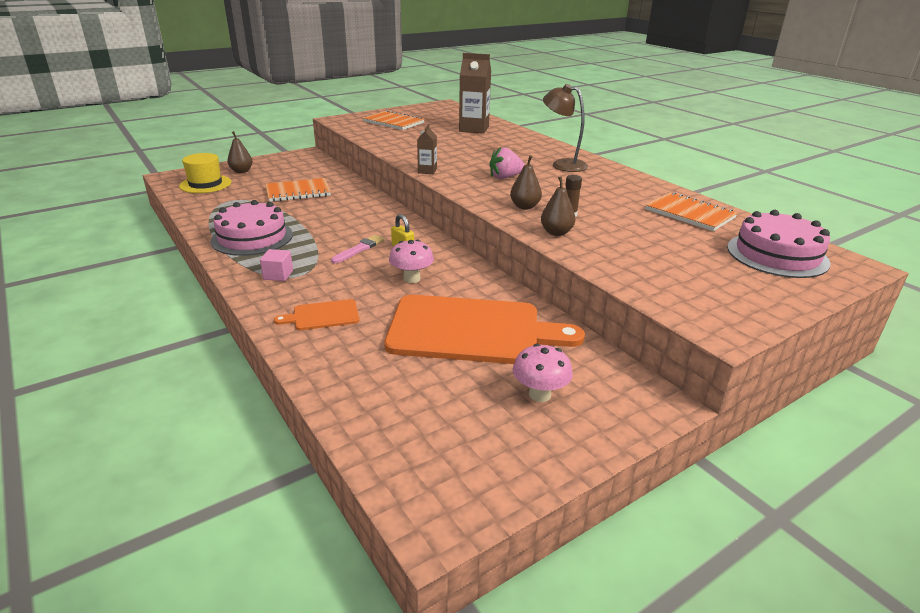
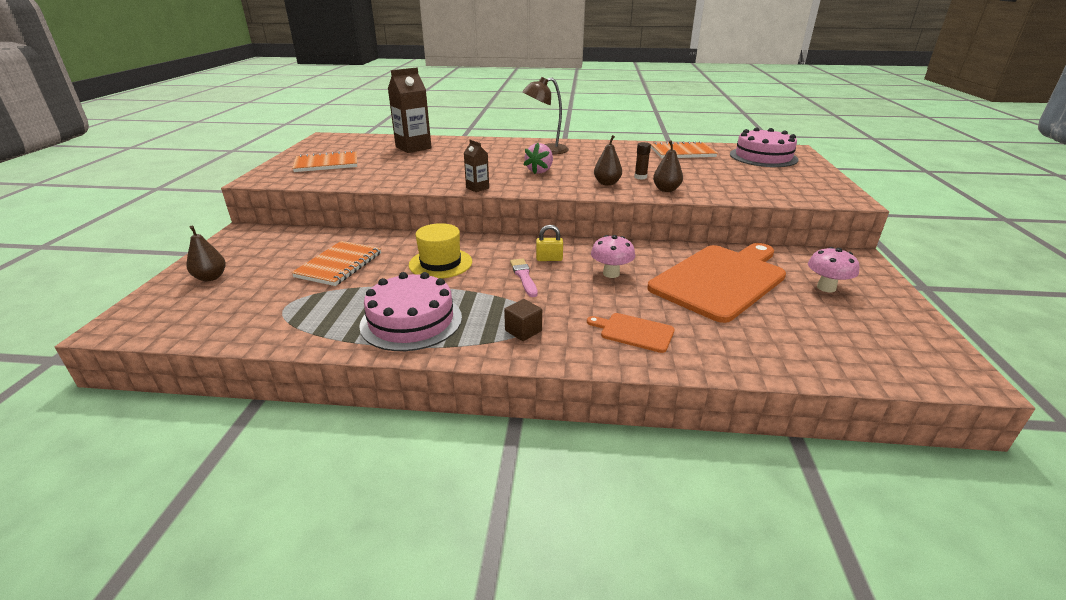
camera: 50 degrees left, 0 degrees up
(205, 184) = (200, 309): yellow hat -> yellow hat (440, 263)
(278, 275) = (523, 331): pink cube -> brown cube
(323, 316) = (634, 332): orange cutting board -> orange cutting board turned 90 degrees clockwise

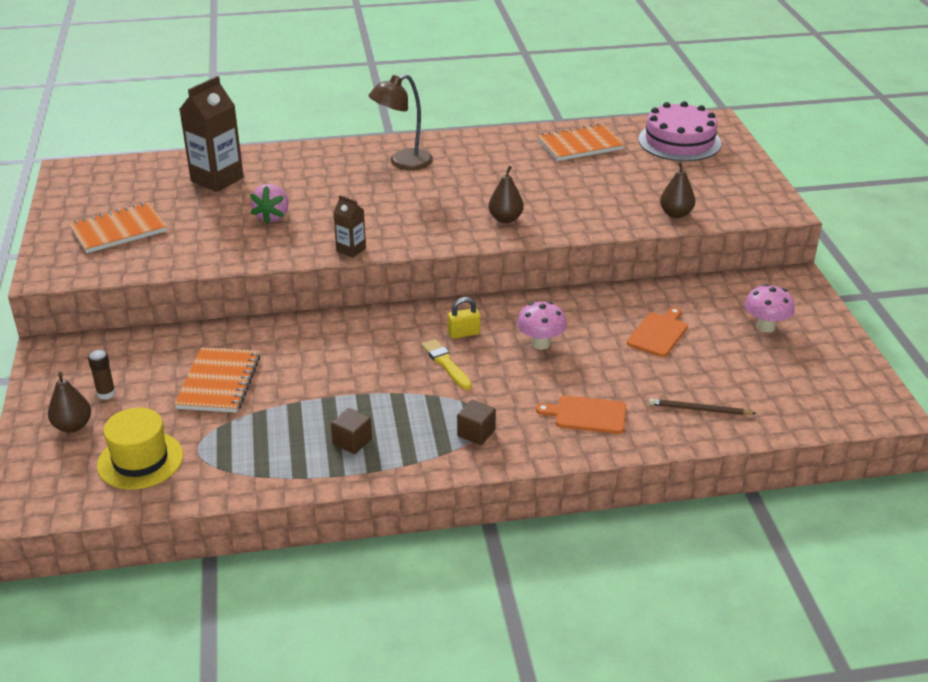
camera: 15 degrees left, 5 degrees up
(411, 321) = (352, 442): pink cake -> brown cube
(440, 263) = (340, 360): yellow hat -> yellow hat (140, 460)
(524, 277) = (446, 364): pink brush -> yellow brush
(539, 171) = (413, 207): pink strawberry -> pink strawberry (272, 216)
(640, 177) = (542, 202): brown glue stick -> brown glue stick (106, 393)
(666, 190) = (578, 221): brown pear -> brown pear (676, 214)
(720, 279) = (658, 333): orange cutting board -> orange cutting board, size x0.44
(749, 344) = (699, 409): none -> brown pencil

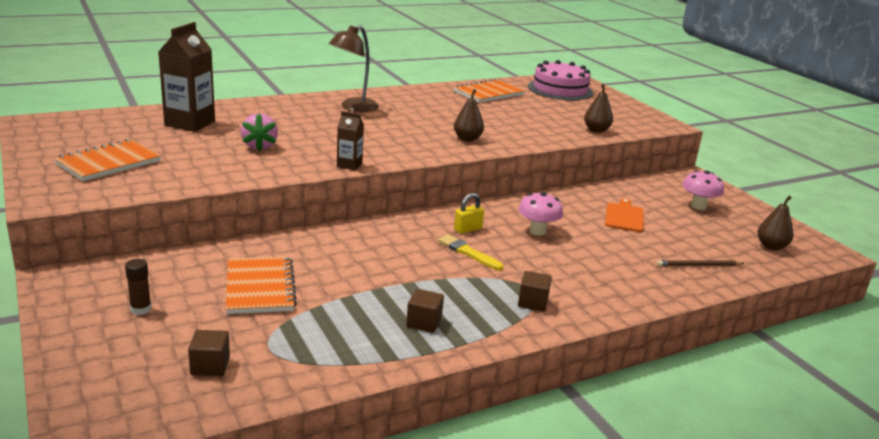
camera: 20 degrees left, 10 degrees down
(73, 426) = (115, 343): brown pear -> brown pear (771, 246)
(140, 460) = (210, 366): yellow hat -> brown cube
(587, 415) = (615, 278): orange cutting board -> none

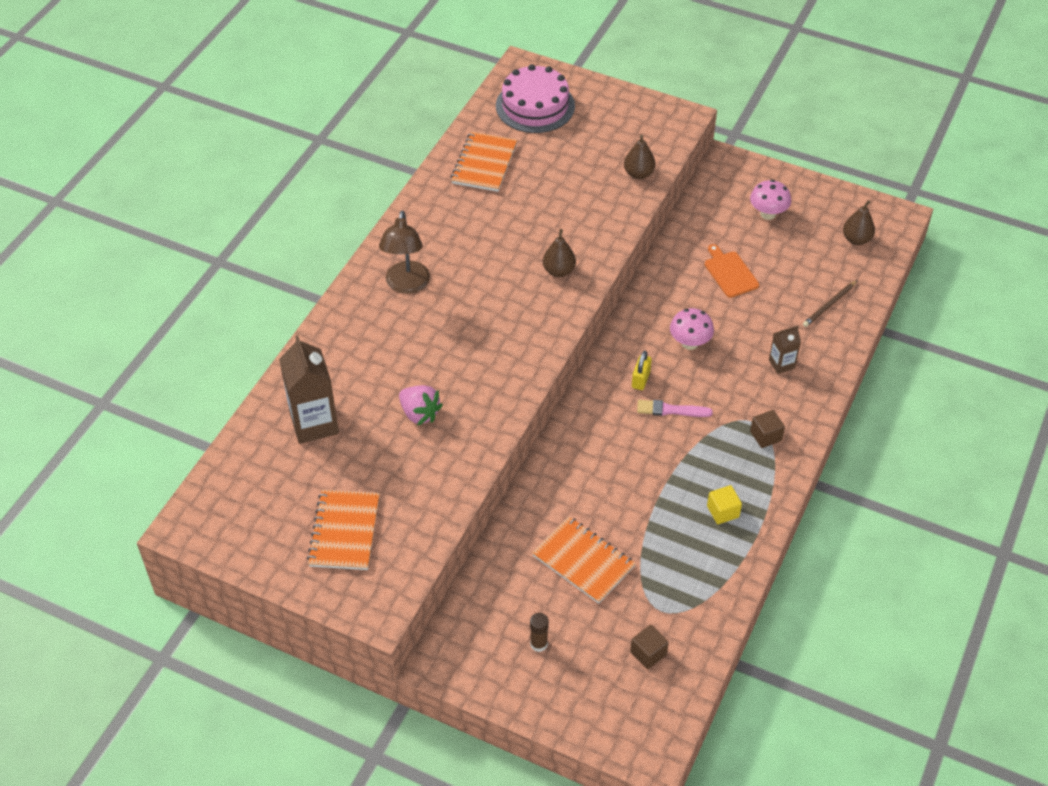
camera: 35 degrees left, 25 degrees up
(349, 165) = (521, 387): brown carton -> brown carton (781, 364)
(424, 322) = (723, 511): brown cube -> yellow cube
(468, 252) = (671, 410): yellow brush -> pink brush

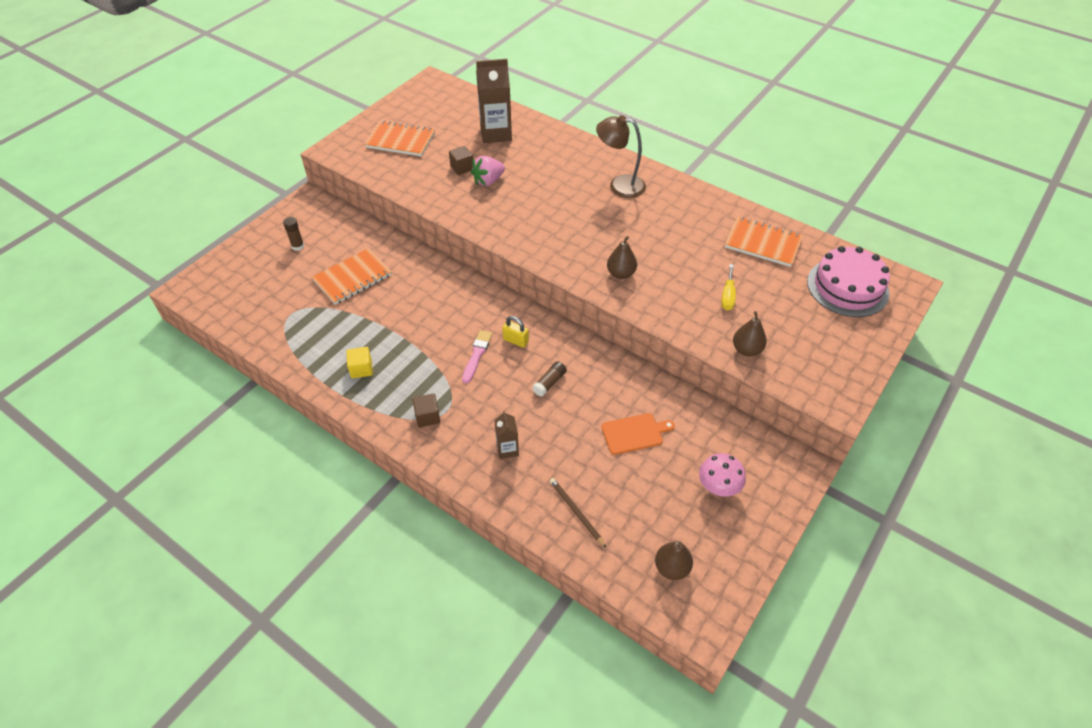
camera: 100 degrees right, 0 degrees up
(570, 188) = (727, 296): none -> yellow screwdriver
(648, 653) = (260, 301): brown cube -> brown cube (462, 168)
(690, 343) = (549, 383): pink mushroom -> brown glue stick

